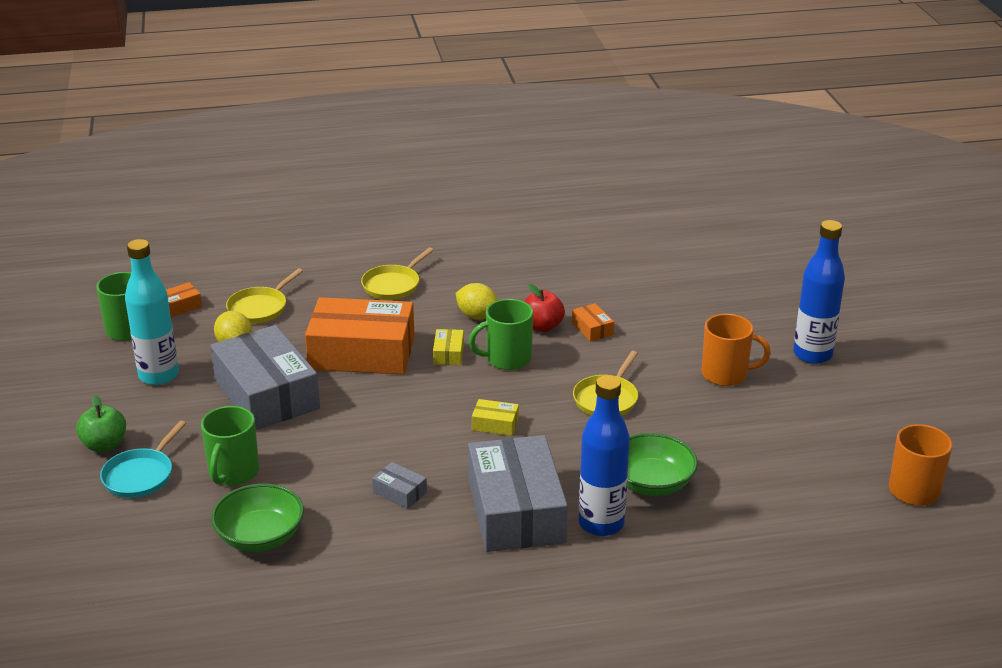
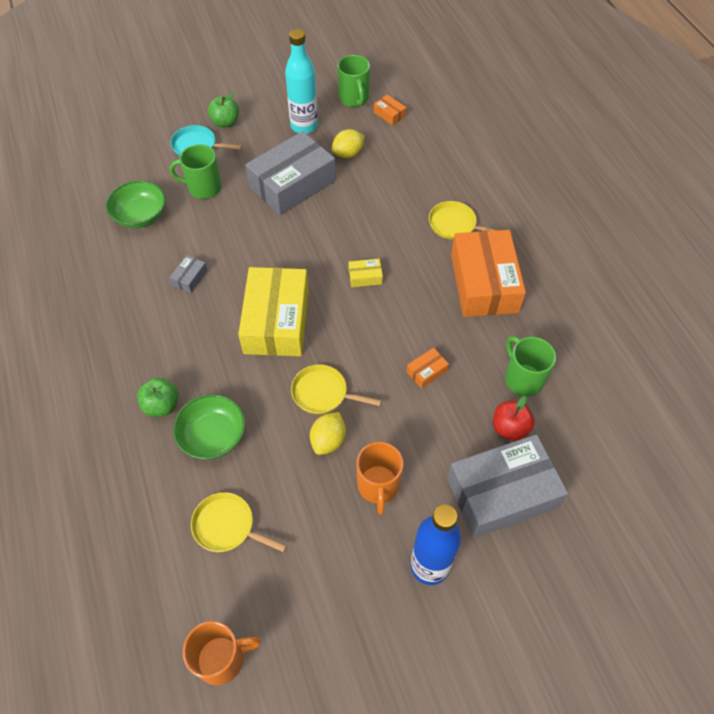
camera: 80 degrees right, 25 degrees up
(260, 308) = (399, 155): yellow pan -> yellow pan (227, 526)
(362, 353) = (354, 224): orange box -> orange box (484, 283)
(477, 316) = (424, 287): yellow lemon -> yellow lemon (328, 440)
(495, 424) = (276, 321): yellow box -> yellow box, size x2.49
(507, 359) = (366, 316): green mug -> green mug (523, 379)
(516, 510) = (174, 349): grey box -> grey box (502, 493)
(542, 327) = (420, 334): red apple -> red apple (510, 428)
(601, 523) = (161, 405): blue bottle -> green apple

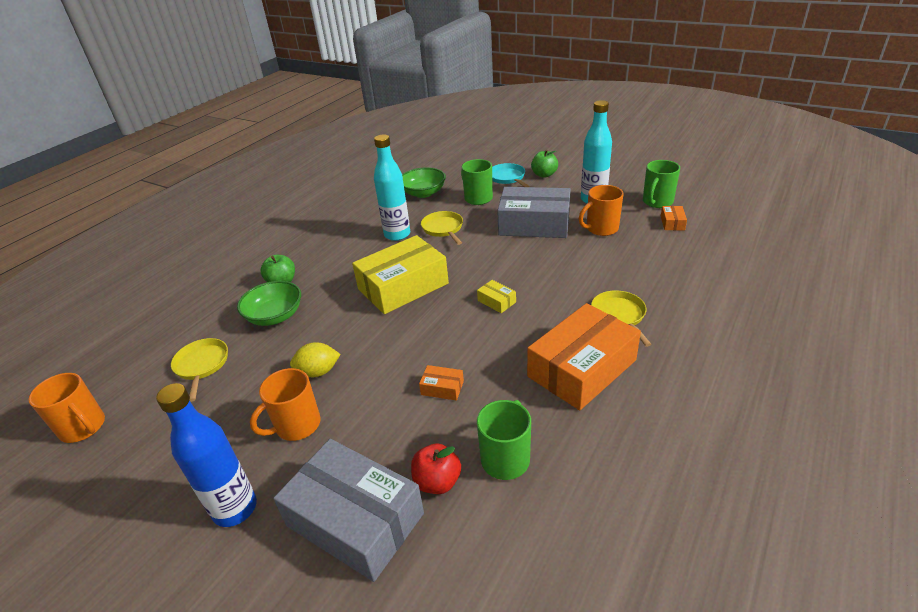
camera: 55 degrees right, 20 degrees down
(190, 278) = (397, 234): grey box -> turquoise bottle
(323, 393) = (361, 344): yellow pan -> yellow pan (443, 229)
(348, 154) = (601, 229): yellow lemon -> orange mug

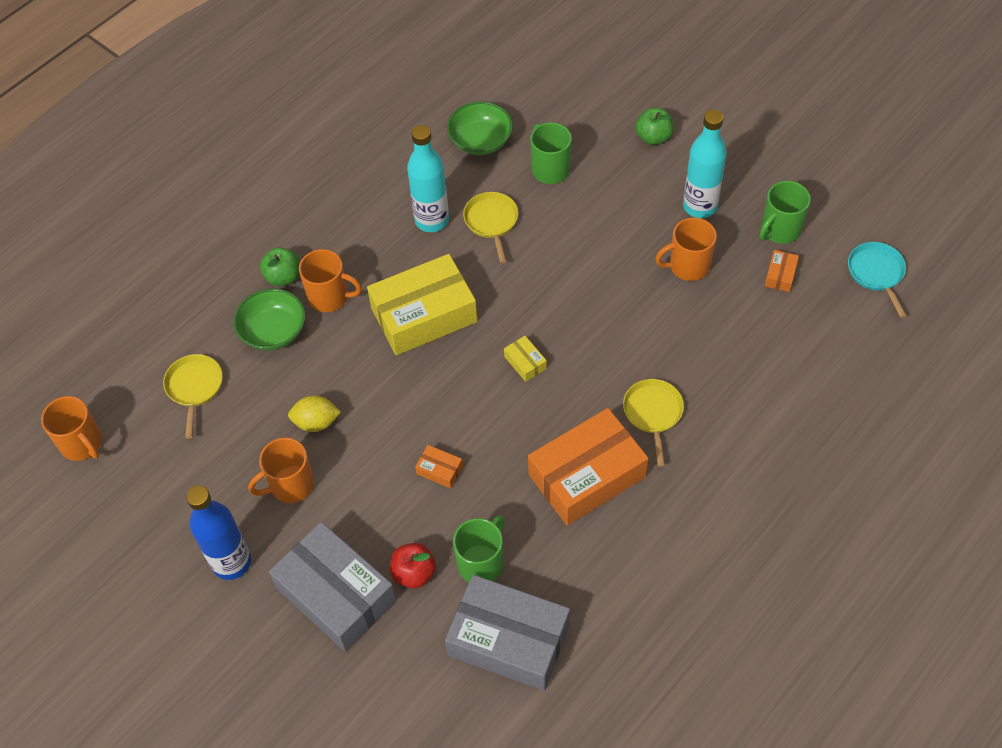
camera: 10 degrees right, 20 degrees up
(322, 288) = (329, 297): none -> orange mug
(508, 178) = (602, 133): turquoise pan -> turquoise pan (876, 273)
(534, 224) = (608, 239): grey box -> grey box (509, 640)

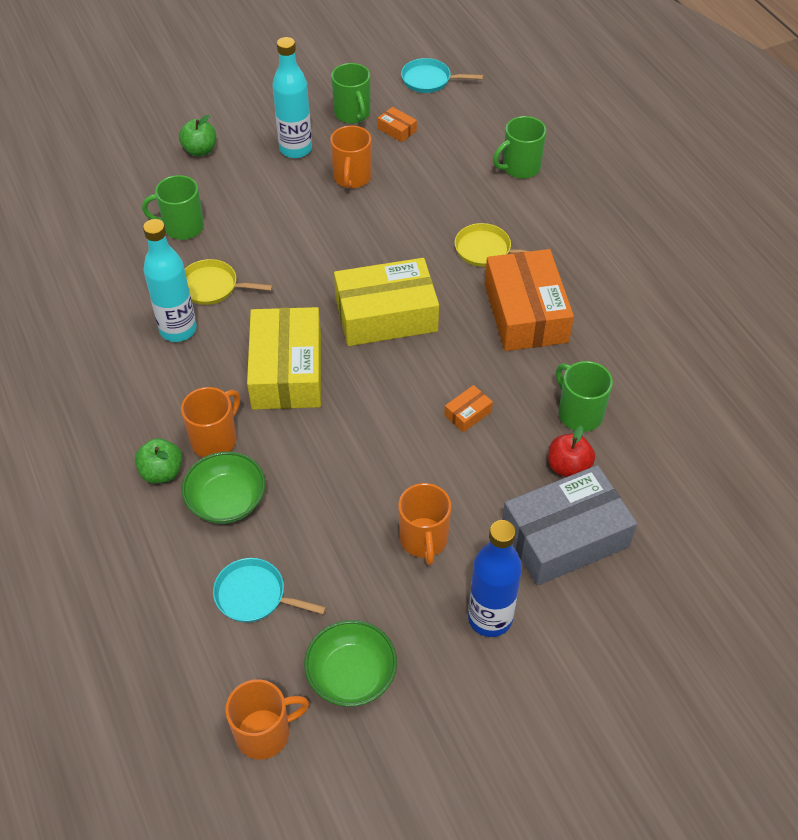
camera: 70 degrees left, 5 degrees down
(194, 388) = (254, 595): yellow pan -> turquoise pan
(316, 422) = (361, 496): yellow lemon -> none
(480, 141) = (110, 264): green bowl -> green bowl (351, 675)
(509, 640) = (663, 419): grey box -> none
(525, 362) = (386, 315): yellow box -> yellow box, size x2.49
(791, 402) = (520, 167): none -> green mug

